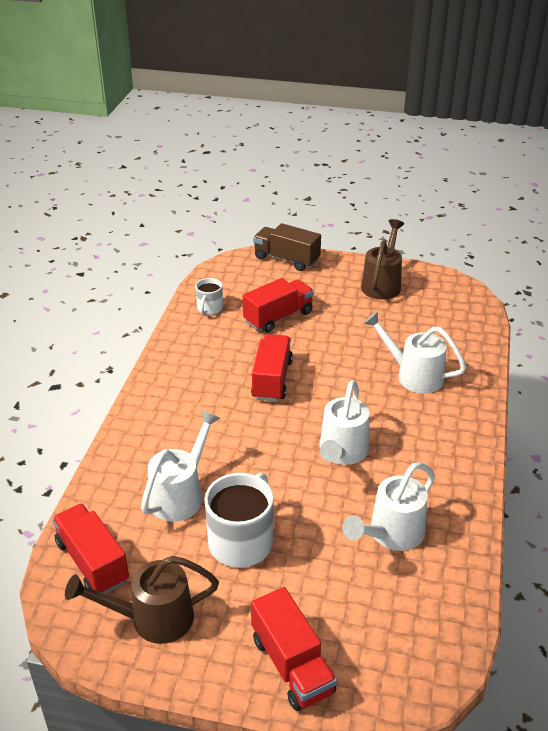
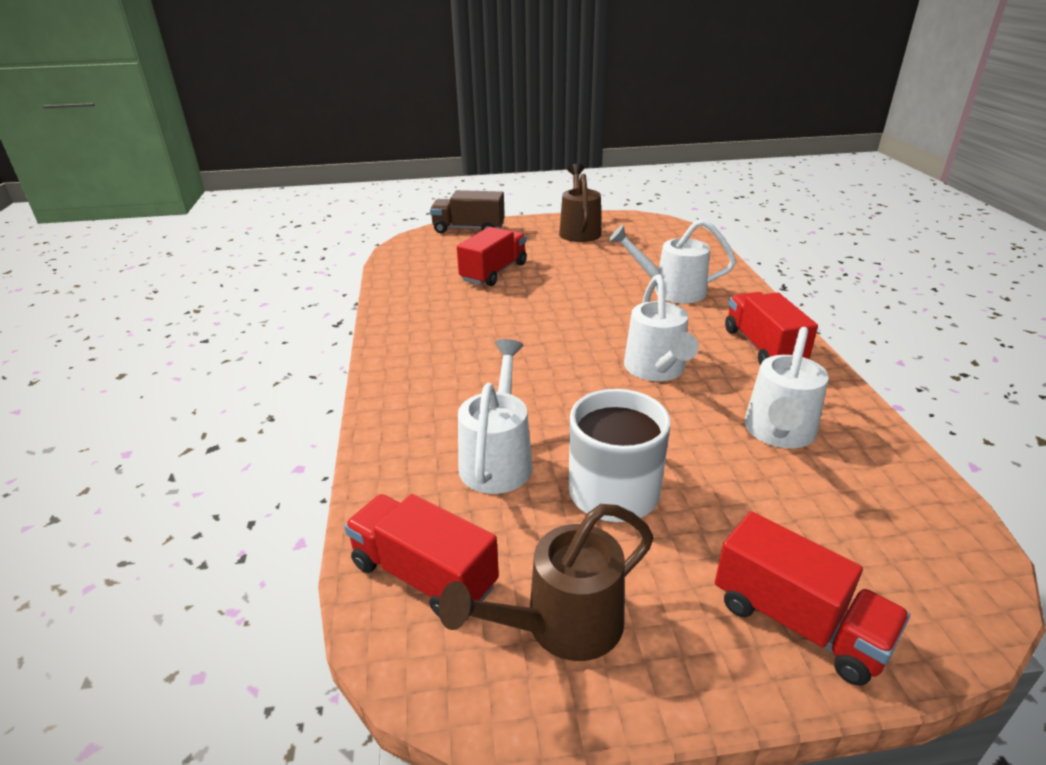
camera: 20 degrees left, 5 degrees down
(209, 308) = (412, 279): white mug -> none
(272, 380) = (526, 323): red truck -> red truck (763, 347)

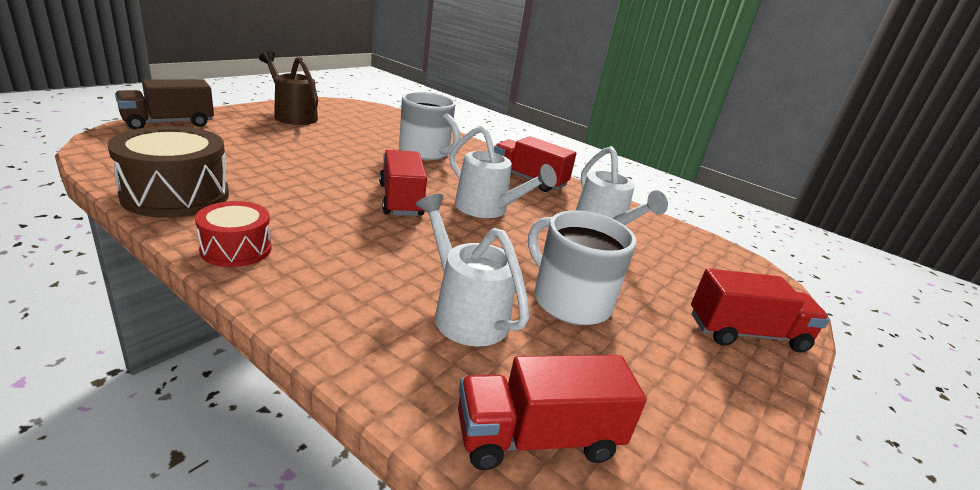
camera: 50 degrees left, 5 degrees down
(399, 349) = (236, 249): none -> red drum
(408, 296) = (176, 195): none -> brown drum
(494, 272) = (251, 159): red truck -> red truck (400, 200)
(562, 626) = (666, 411): brown watering can -> none
(671, 291) = (425, 152): white watering can -> white mug

